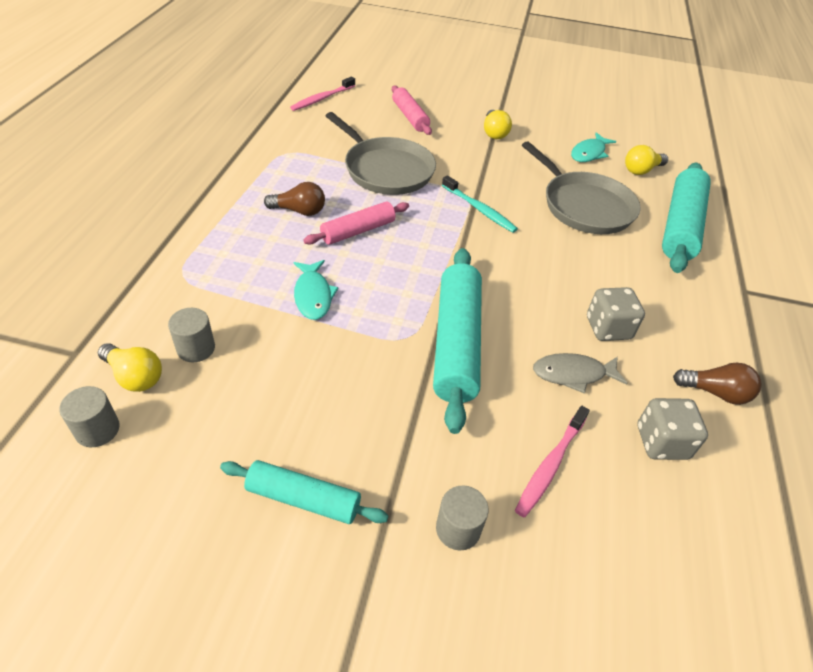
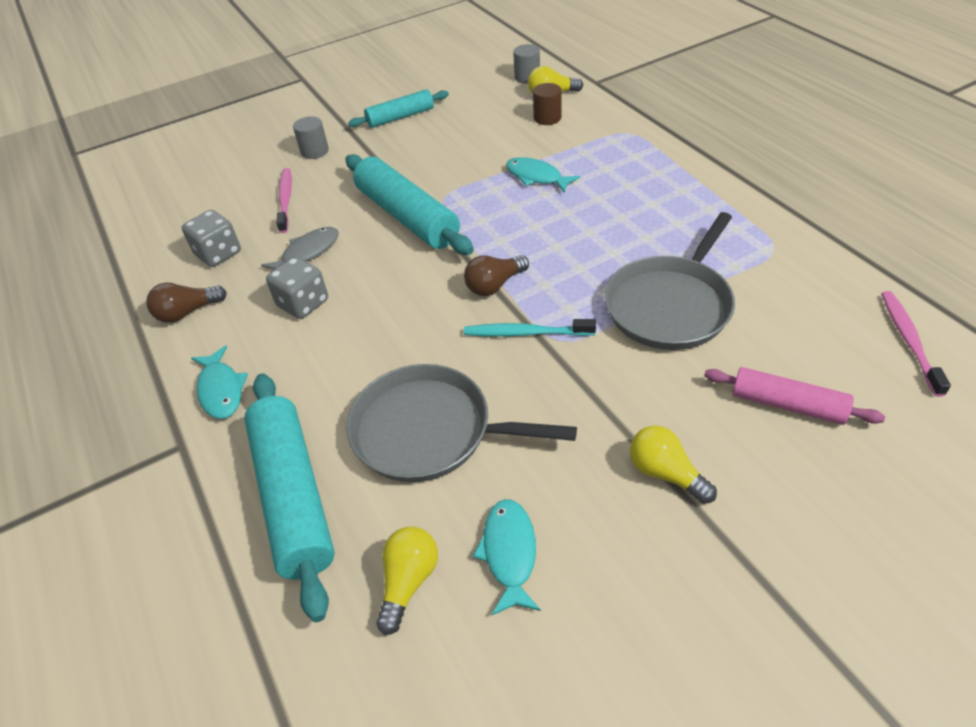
camera: 145 degrees right, 0 degrees up
(196, 348) = (547, 118): grey cylinder -> brown cylinder
(299, 211) = (653, 213): brown light bulb -> brown light bulb (494, 285)
(358, 231) = (586, 233): pink rolling pin -> none
(386, 169) = (670, 305): grey pan -> grey pan turned 60 degrees counterclockwise
(704, 307) = (221, 390): none -> turquoise fish

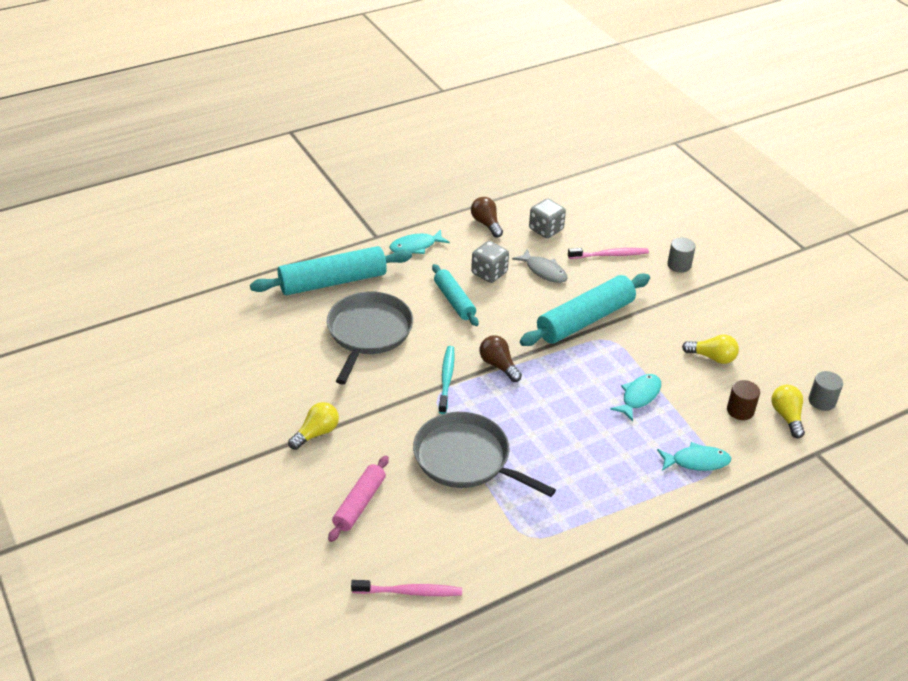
camera: 85 degrees right, 5 degrees down
(400, 117) = (737, 313): turquoise rolling pin -> turquoise rolling pin (454, 301)
(408, 582) = (271, 326): yellow light bulb -> yellow light bulb (712, 357)
(509, 553) = (278, 363): turquoise fish -> turquoise fish (697, 461)

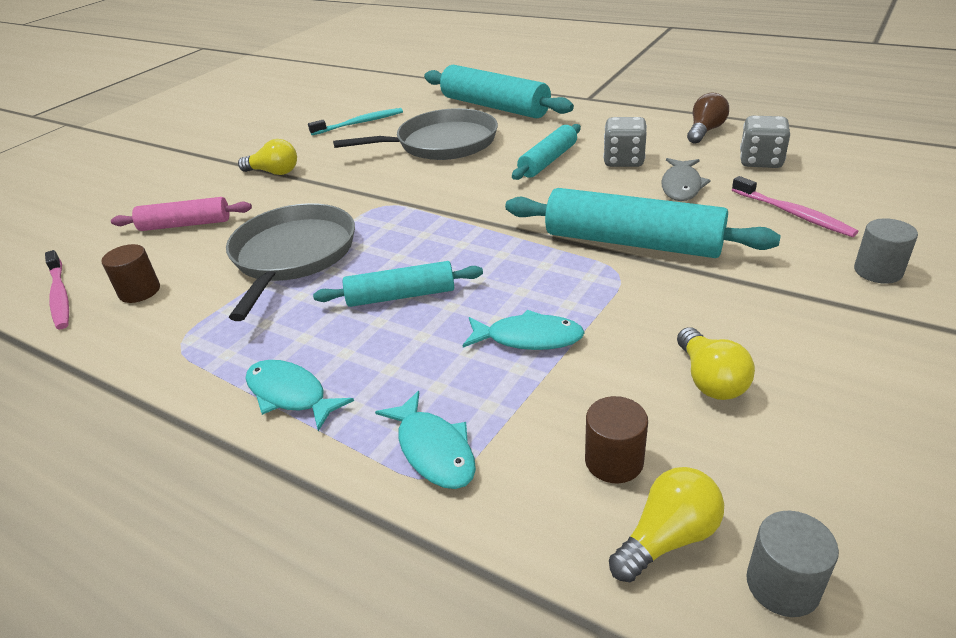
camera: 65 degrees right, 5 degrees down
(415, 246) = (604, 116): turquoise fish -> turquoise fish (290, 394)
(444, 546) = (139, 291): none -> brown cylinder
(446, 379) = (414, 200): turquoise toothbrush -> turquoise toothbrush (359, 123)
(498, 365) = (471, 219): brown light bulb -> none
(559, 427) = (401, 296): none -> turquoise rolling pin

